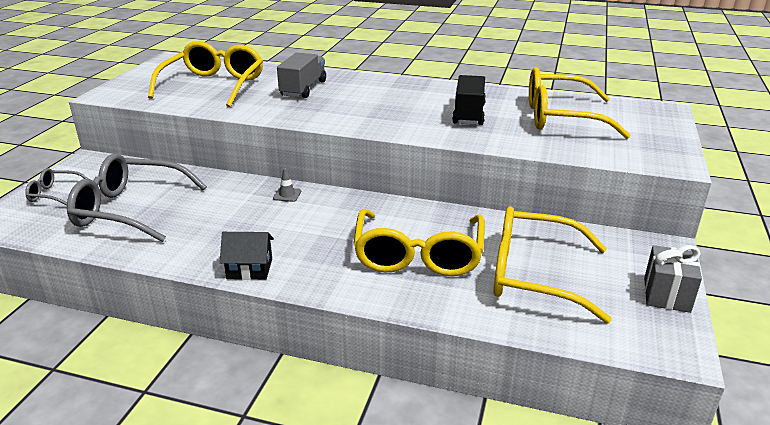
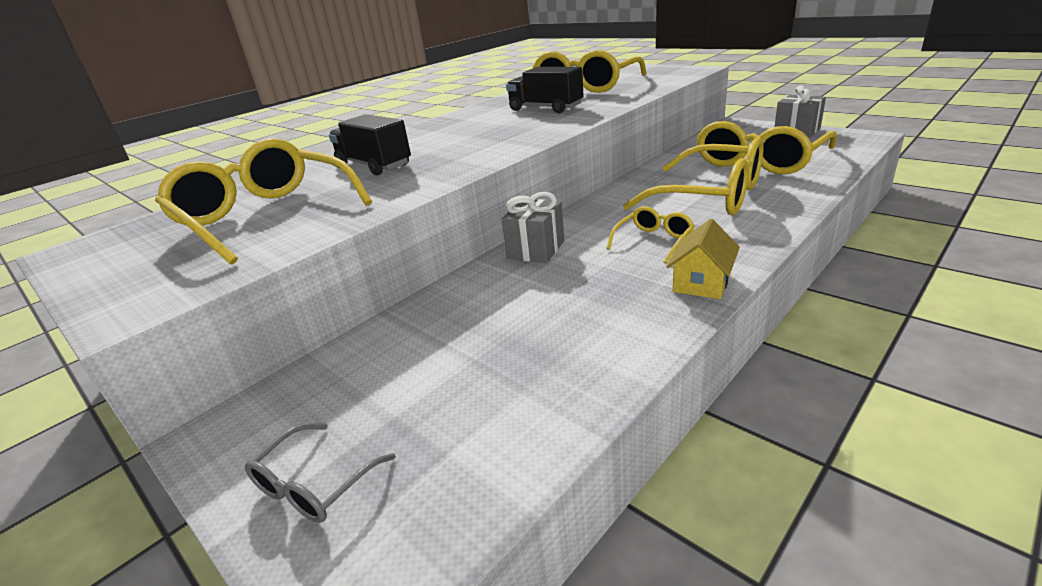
camera: 60 degrees left, 0 degrees up
(129, 210) = (469, 380): grey glasses -> none
(249, 269) = (701, 282): black house -> yellow house
(287, 195) = (536, 249): grey traffic cone -> grey gift
(303, 89) = (374, 165): grey truck -> black truck
(314, 240) = (654, 241): none -> yellow glasses

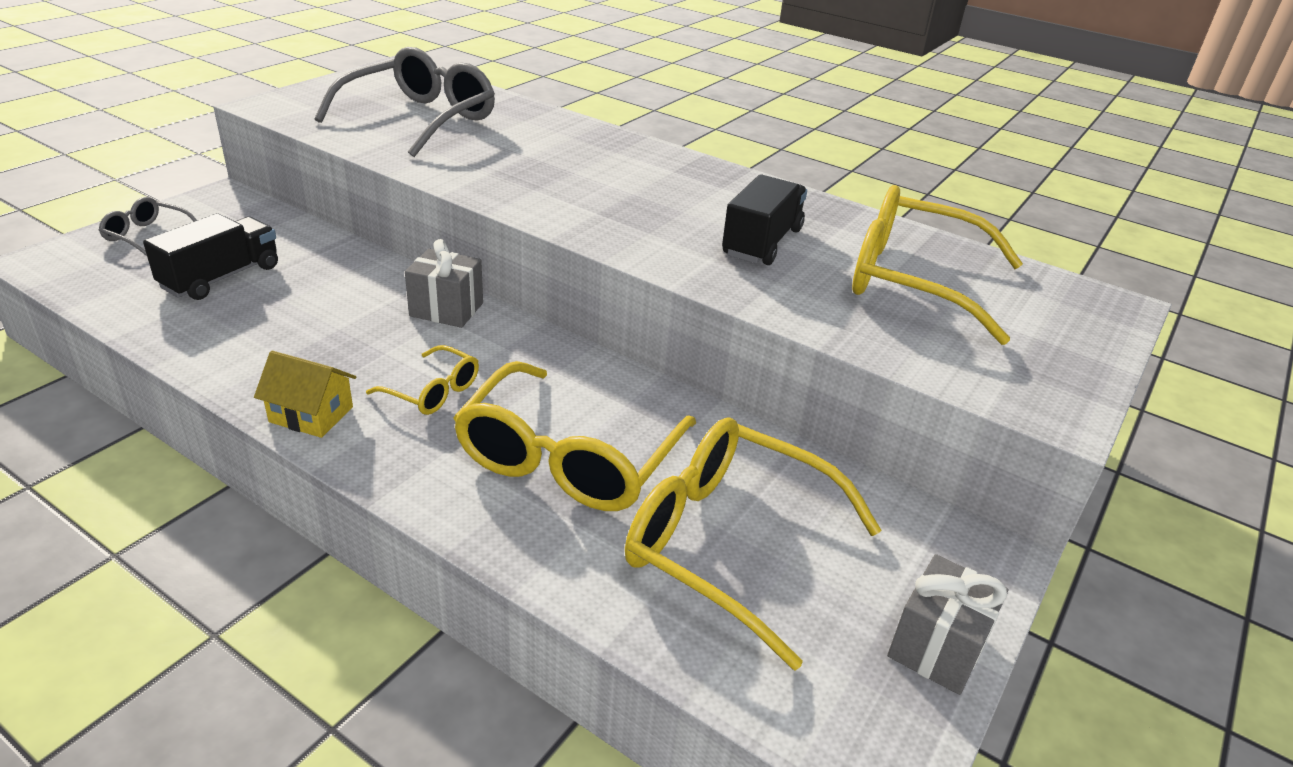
camera: 75 degrees right, 5 degrees up
(265, 216) = (420, 119): yellow glasses -> grey glasses
(374, 165) = (541, 149): black truck -> black truck (221, 277)

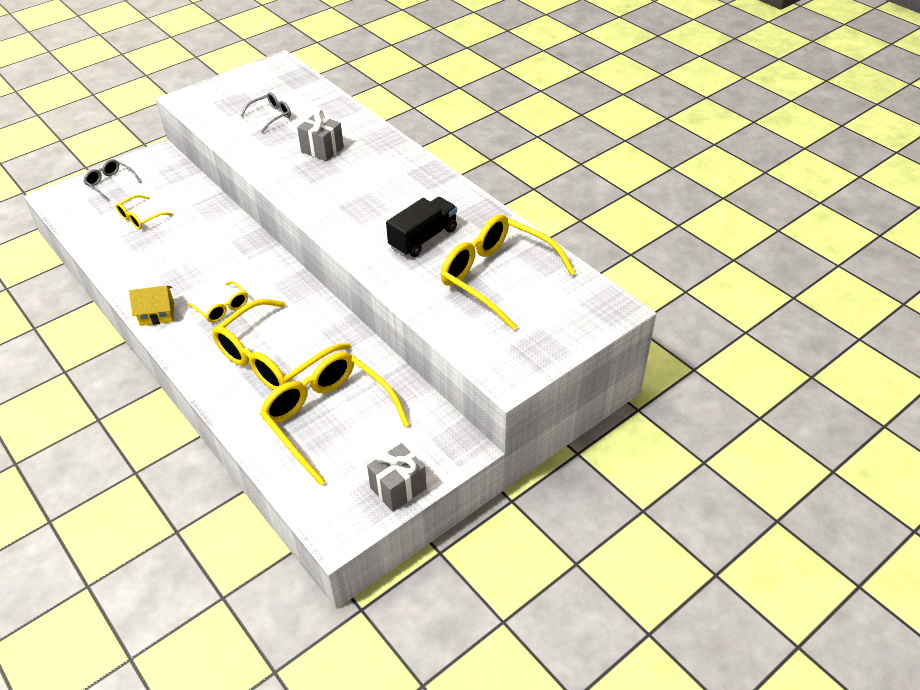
camera: 20 degrees right, 10 degrees up
(221, 277) = (140, 218): black truck -> yellow glasses
(311, 414) = (157, 314): yellow house -> yellow house turned 45 degrees counterclockwise
(420, 119) = (271, 116): grey glasses -> grey glasses, size x0.48
(446, 309) = (252, 253): grey gift -> grey gift (322, 149)

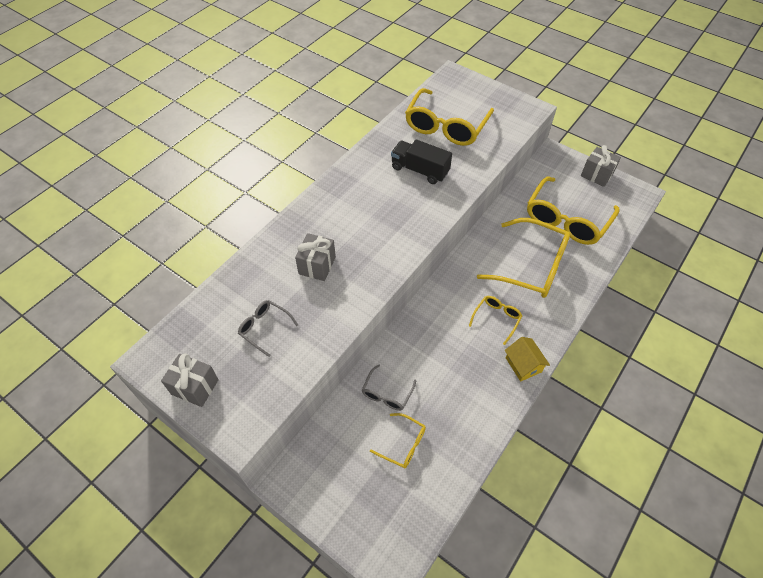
camera: 105 degrees left, 10 degrees up
(110, 183) = (352, 511): grey glasses -> grey glasses (387, 394)
(239, 82) = (195, 387): none -> grey gift

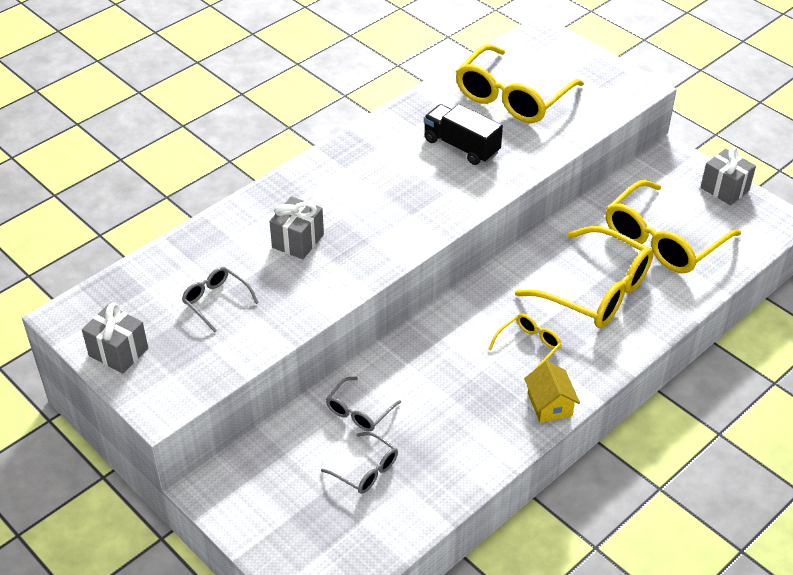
camera: 10 degrees right, 10 degrees down
(403, 444) = (366, 470): yellow glasses -> grey glasses

